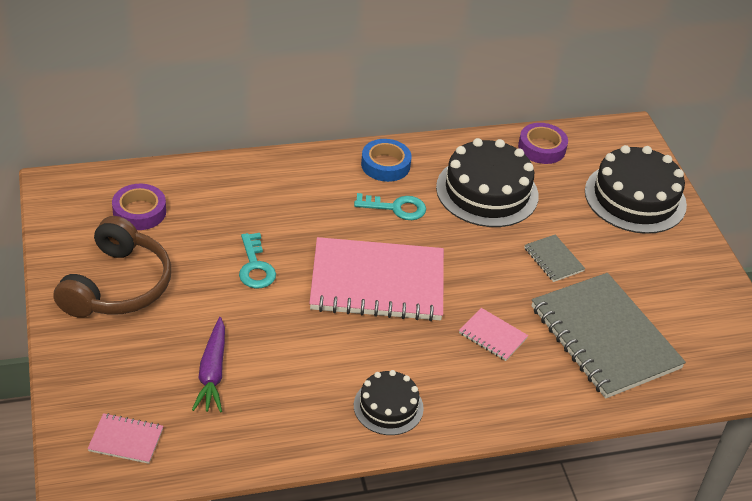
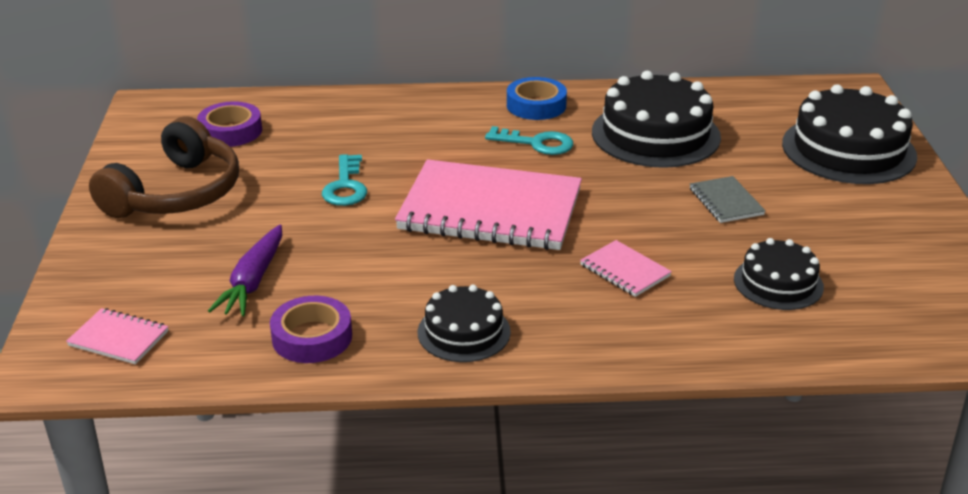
camera: 15 degrees right, 10 degrees down
(541, 148) = (736, 99): purple tape -> purple tape (312, 337)
(604, 337) = (778, 283): grey notebook -> black cake

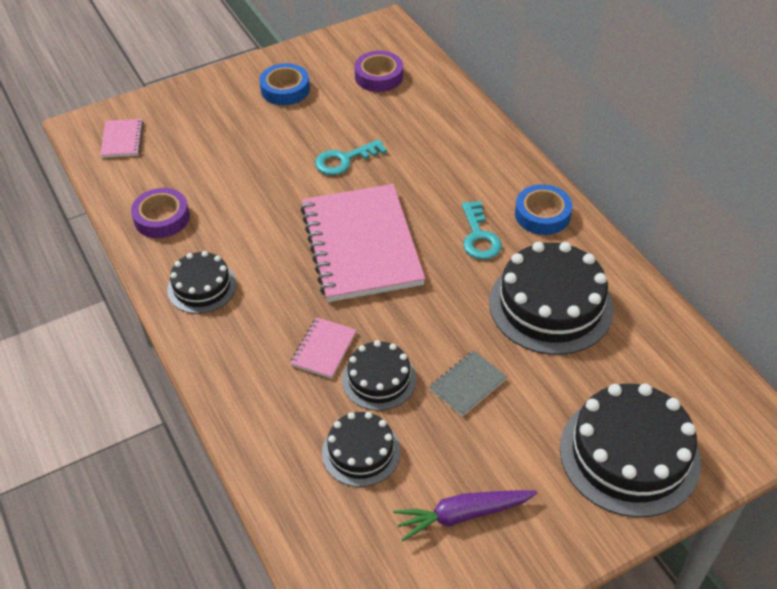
camera: 65 degrees right, 15 degrees up
(176, 193) = (285, 89): brown headphones -> blue tape
(253, 281) = (207, 167): purple carrot -> purple carrot (462, 515)
(688, 248) = (379, 379): none -> black cake

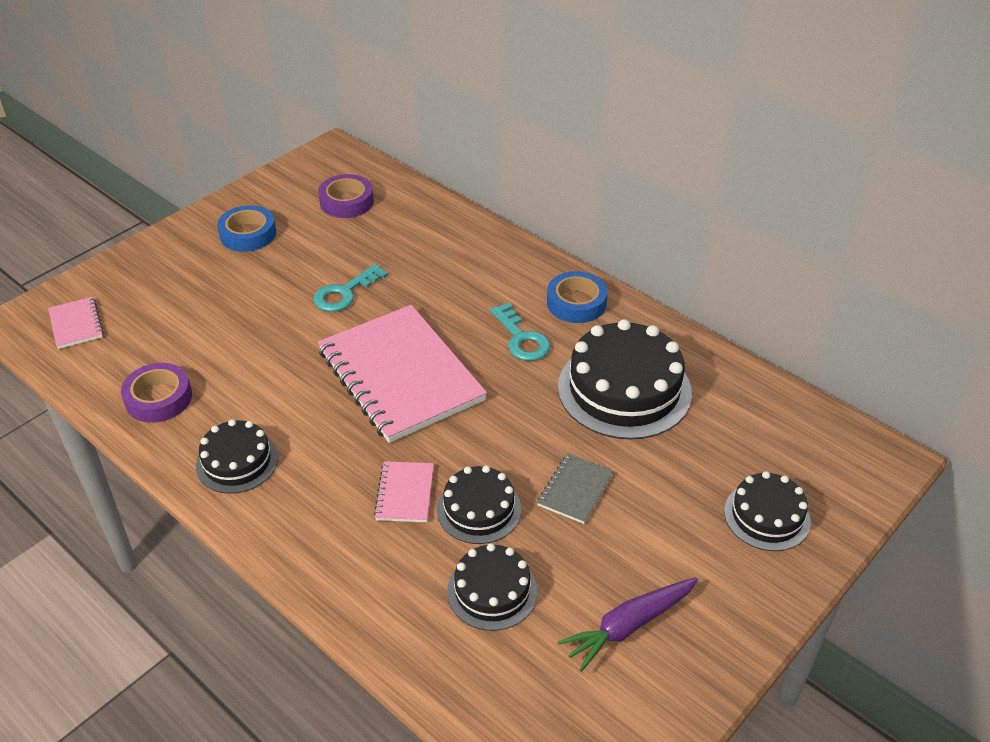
camera: 20 degrees left, 5 degrees down
(629, 454) = (767, 516): black cake -> black cake, size x0.57

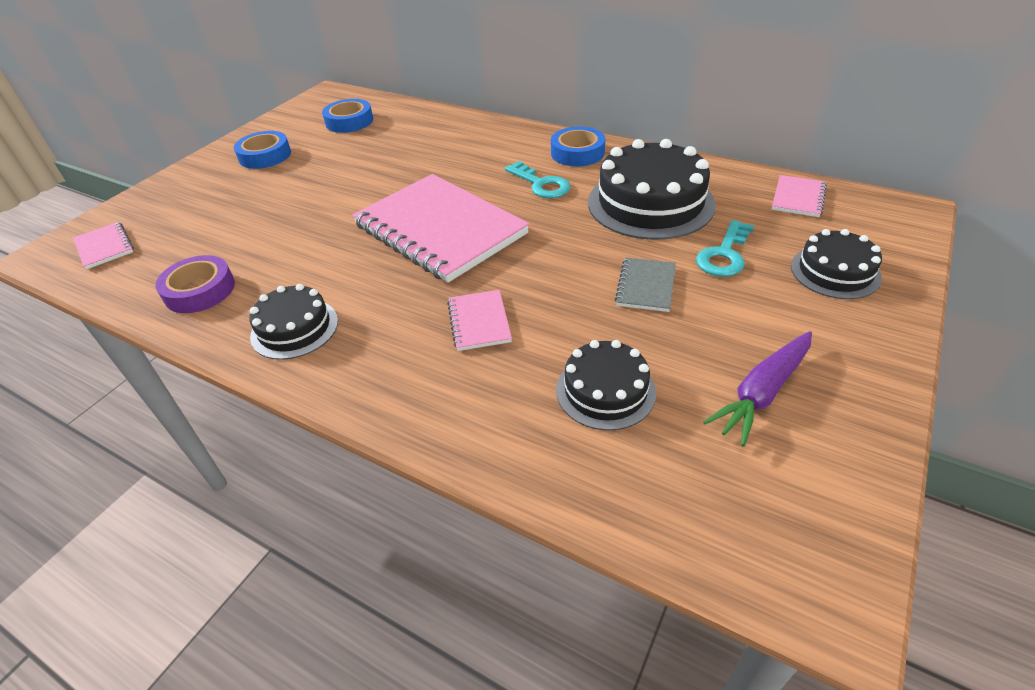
camera: 10 degrees left, 0 degrees up
(344, 293) = (366, 180): turquoise key -> turquoise key (724, 255)
(346, 202) = (349, 121): purple tape -> blue tape
(479, 509) = (559, 320): black cake -> none
(780, 417) = (798, 198): none -> pink notebook

